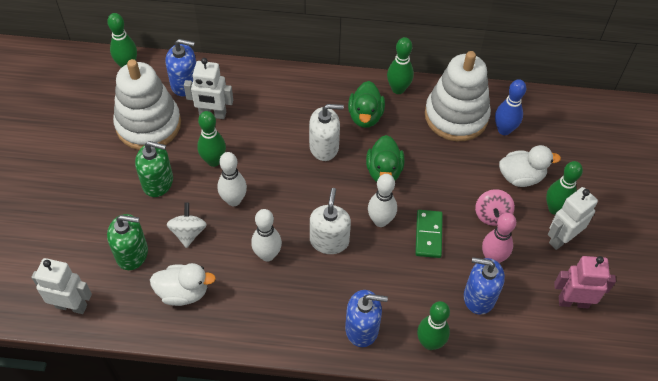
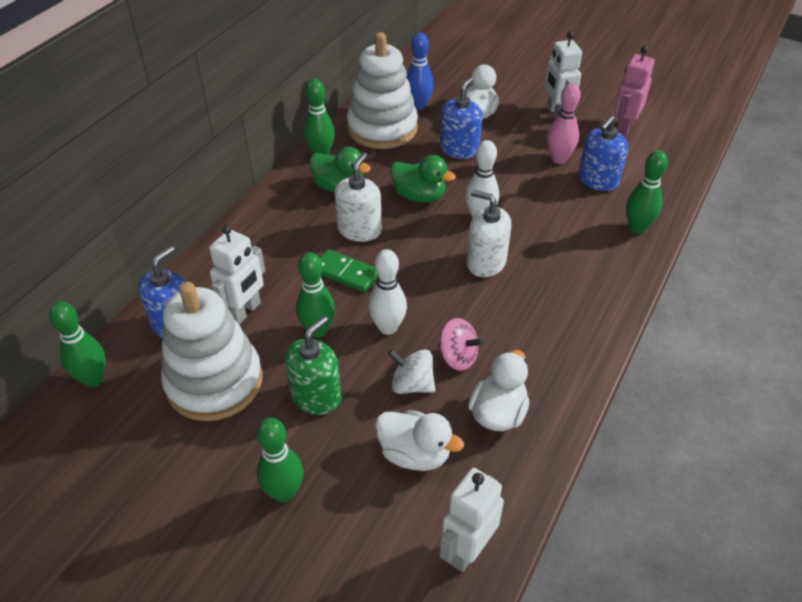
camera: 65 degrees left, 10 degrees down
(132, 253) = (414, 454): green soap dispenser -> white duck
(267, 255) = (480, 319): white bowling pin -> none
(362, 328) = (604, 270): blue soap dispenser -> blue soap dispenser (459, 149)
(428, 235) = (513, 190): green domino -> green domino (346, 273)
(492, 215) = (511, 144): pink spinning top -> pink spinning top (457, 357)
(555, 208) = (523, 107): green bowling pin -> green bowling pin (284, 492)

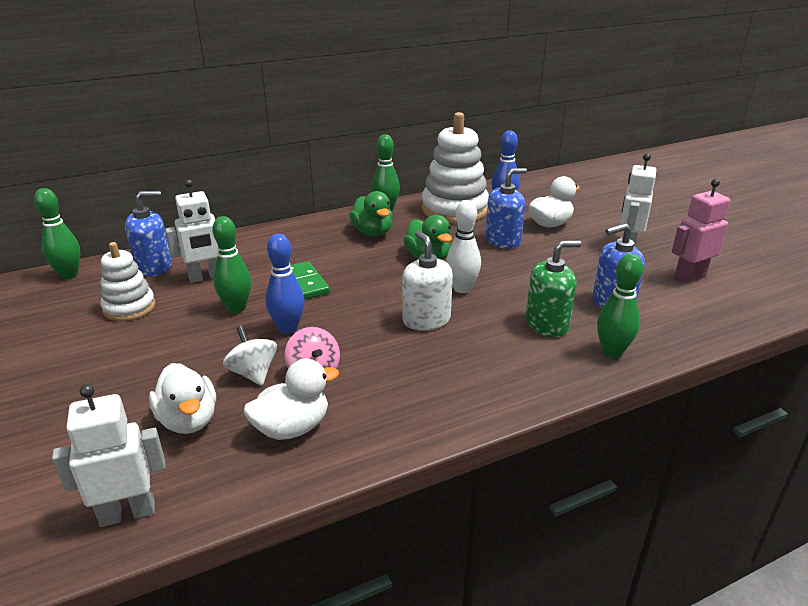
camera: 35 degrees right, 15 degrees down
(214, 382) = (129, 307): white stacking toy -> white stacking toy, size x0.58
(284, 492) = (70, 394): green bowling pin -> none
(316, 396) = (177, 347): green soap dispenser -> green soap dispenser (547, 324)
(359, 230) = (352, 261): white soap dispenser -> none
(388, 327) = (288, 328): white bowling pin -> blue bowling pin
(559, 159) = (591, 275): pink bowling pin -> none

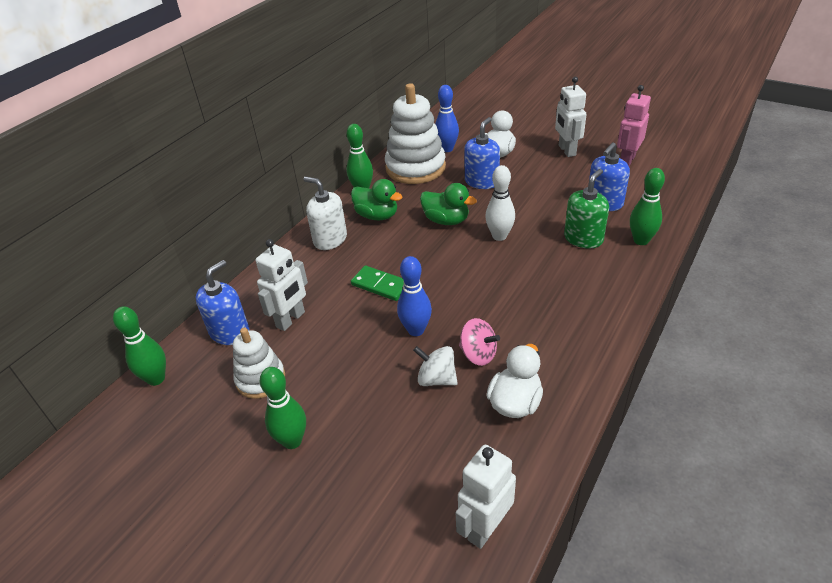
camera: 30 degrees left, 10 degrees up
(188, 420) = (437, 440): white duck -> none
(236, 308) = (354, 334): green bowling pin -> green bowling pin (292, 441)
(426, 320) = (504, 273): white soap dispenser -> white soap dispenser (330, 239)

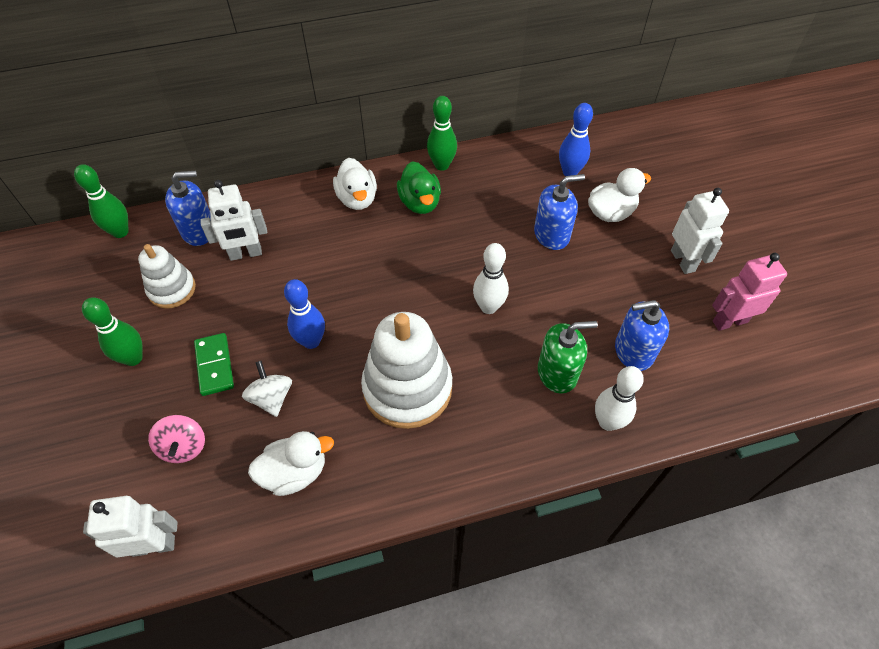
camera: 40 degrees right, 15 degrees up
(330, 239) = (357, 199): white soap dispenser -> white duck
(380, 285) = (339, 276): green domino -> green domino (215, 365)
(415, 168) = (515, 173): white stacking toy -> white stacking toy (407, 388)
(446, 220) = (467, 253): green duck -> none
(478, 354) = (325, 405): pink spinning top -> pink spinning top (184, 447)
(566, 150) = (683, 261): white robot -> white robot turned 135 degrees clockwise
(641, 240) = (607, 422): green bowling pin -> white bowling pin

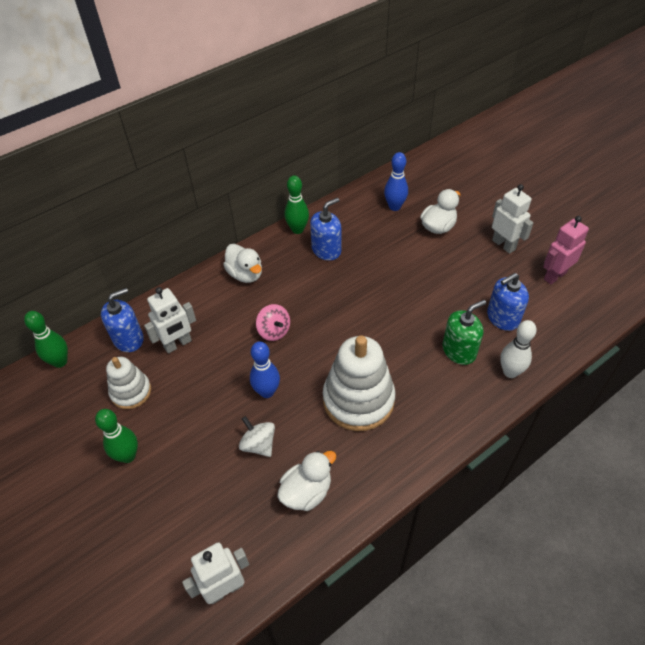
camera: 20 degrees left, 5 degrees down
(184, 447) = (208, 507): pink spinning top -> pink spinning top (274, 331)
(215, 365) = (199, 437): green domino -> none
(420, 203) = (296, 262): green duck -> none
(488, 307) = (387, 321): white bowling pin -> none
(551, 234) = (405, 255): blue soap dispenser -> blue soap dispenser (326, 250)

